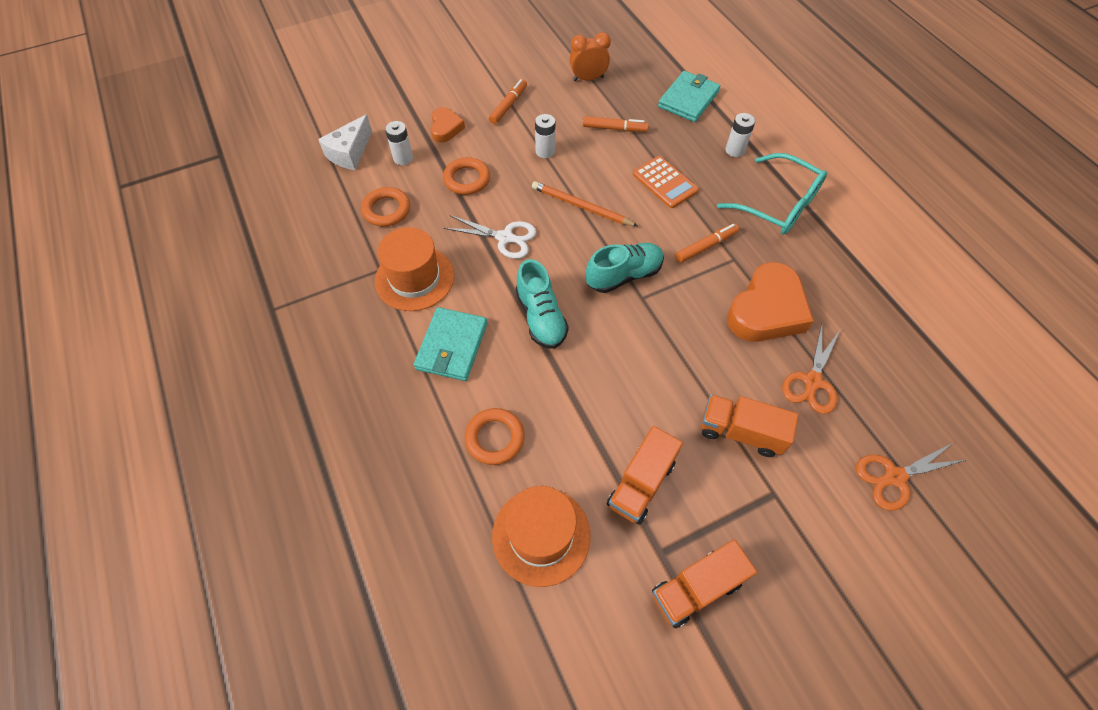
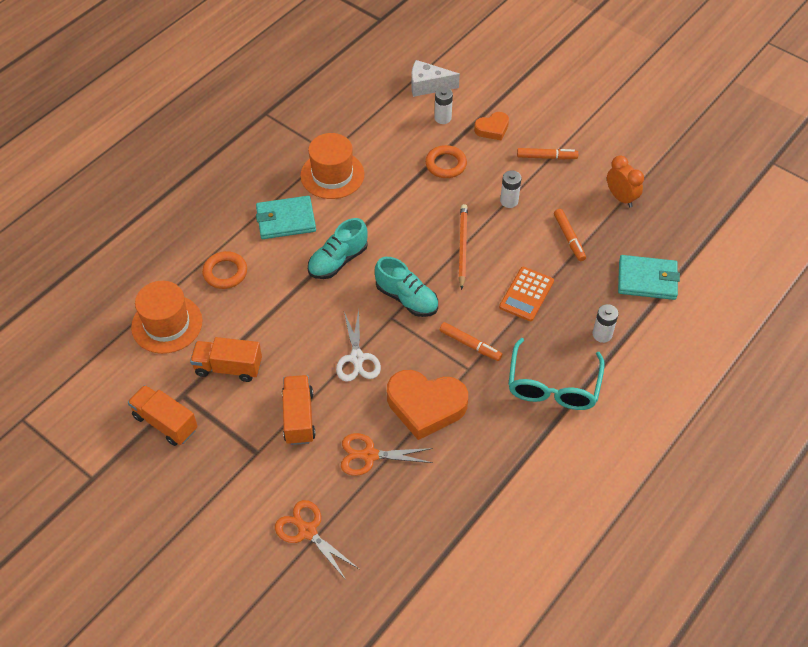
camera: 65 degrees right, 5 degrees down
(386, 210) = (385, 132): orange ring -> none
(505, 238) = (400, 211): white scissors -> white scissors (357, 358)

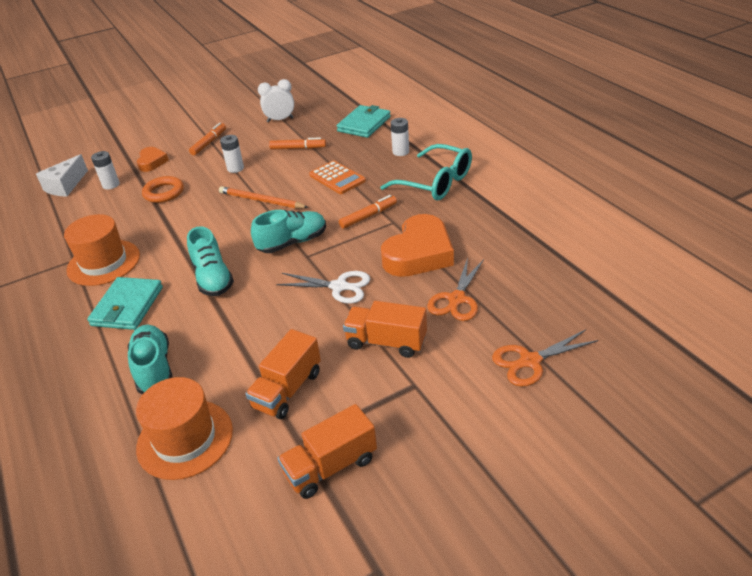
camera: 65 degrees left, 15 degrees down
(225, 272) = (154, 369): orange ring -> turquoise shoe
(621, 198) = (280, 120): orange clock -> white clock

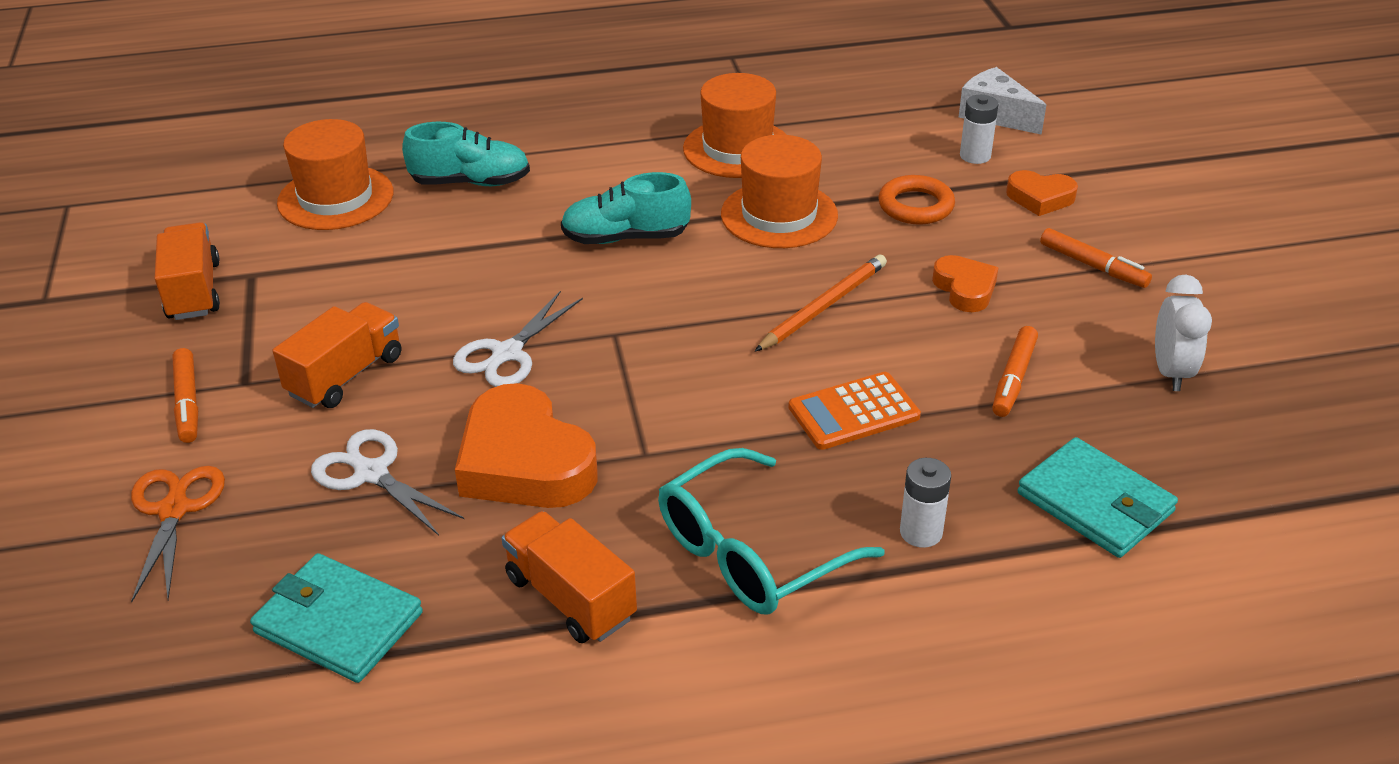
camera: 105 degrees right, 0 degrees up
(127, 306) = (616, 166): turquoise wallet -> turquoise wallet (338, 622)
(179, 231) = (779, 215): none -> orange hat
(235, 168) = (965, 289): white battery -> orange heart
(287, 389) = (340, 276): orange truck -> orange truck (570, 598)
(292, 242) = (664, 324): turquoise shoe -> none
(368, 216) = (686, 426): orange marker -> orange marker (188, 402)
(456, 299) = (371, 473): orange scissors -> white scissors

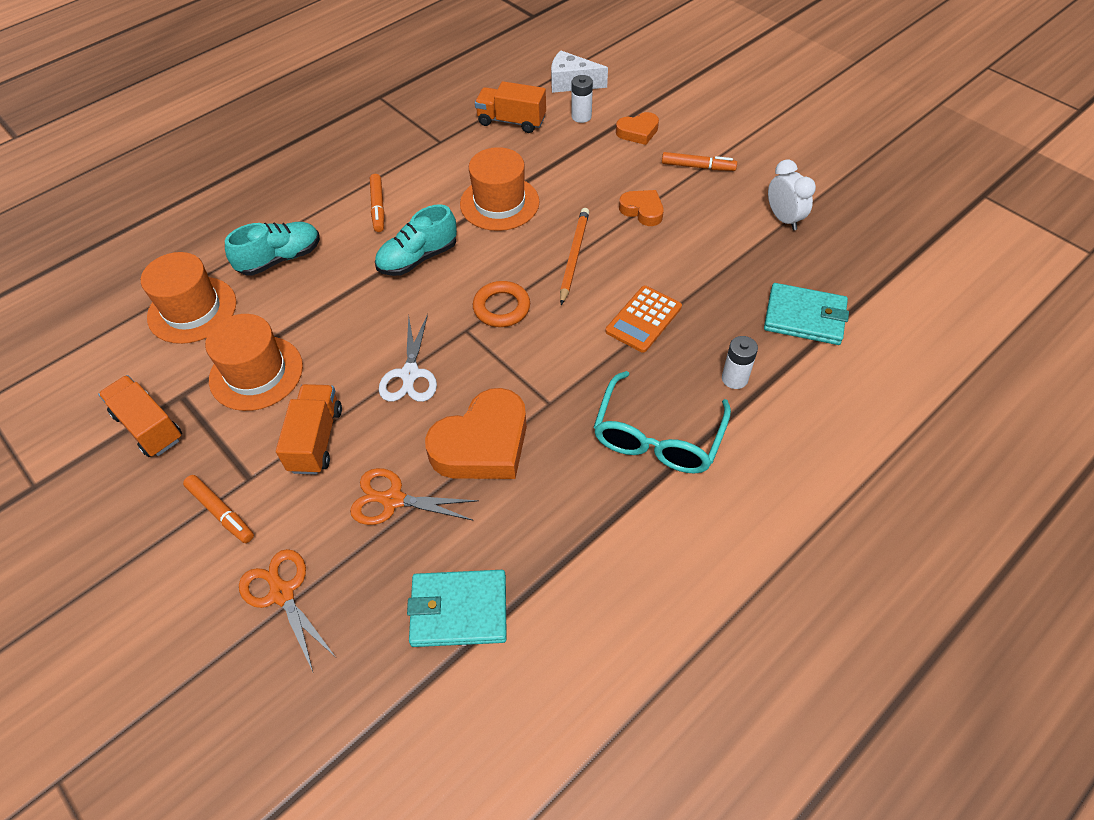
camera: 30 degrees left, 15 degrees up
(371, 473) = (393, 500): white scissors -> orange scissors
(524, 462) = (482, 444): orange heart -> orange heart turned 60 degrees counterclockwise
(570, 598) = (582, 518): orange truck -> orange truck (511, 121)
(737, 149) = (437, 165): orange hat -> orange hat (256, 373)
(915, 206) = (574, 165): orange ring -> orange ring (501, 307)
(1013, 379) = (710, 258): orange marker -> orange marker (378, 207)

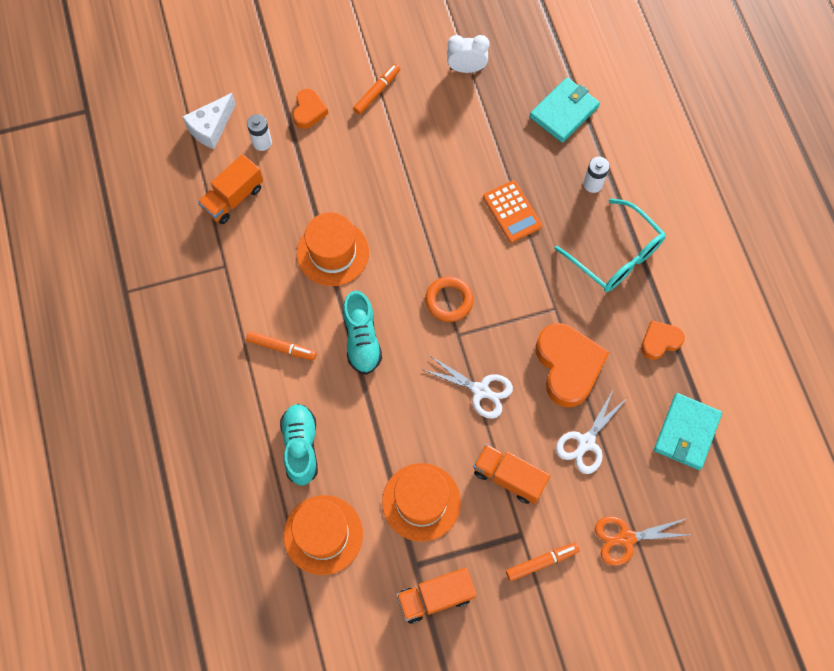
camera: 65 degrees left, 15 degrees up
(393, 500) = (586, 442): orange scissors -> white scissors
(574, 256) = (424, 227): orange pencil -> none
(642, 210) = (402, 155): orange heart -> orange heart (660, 341)

